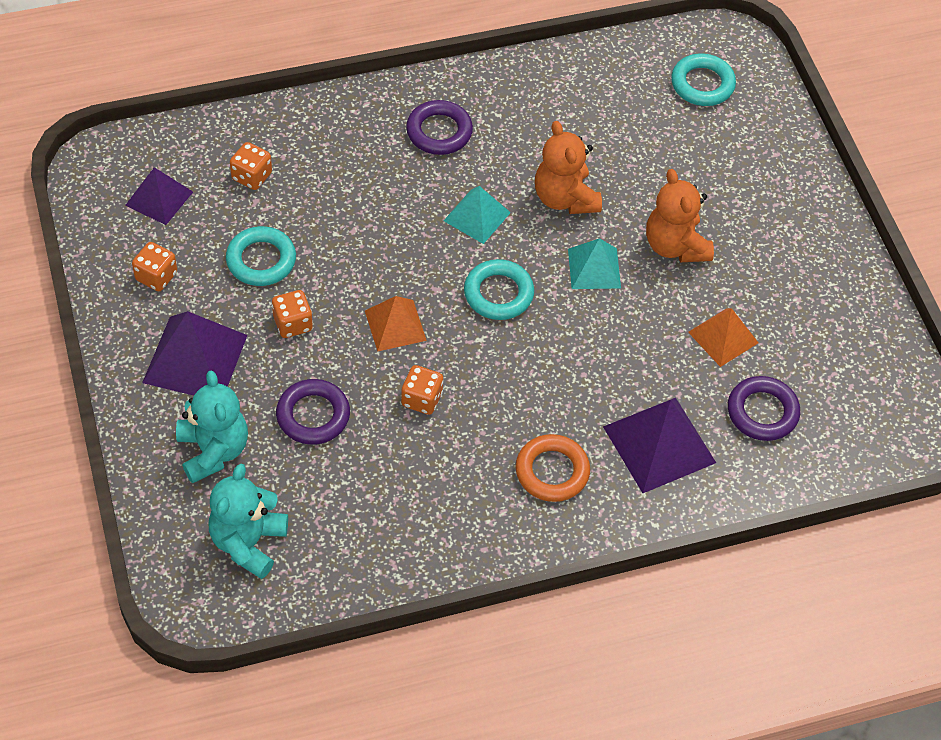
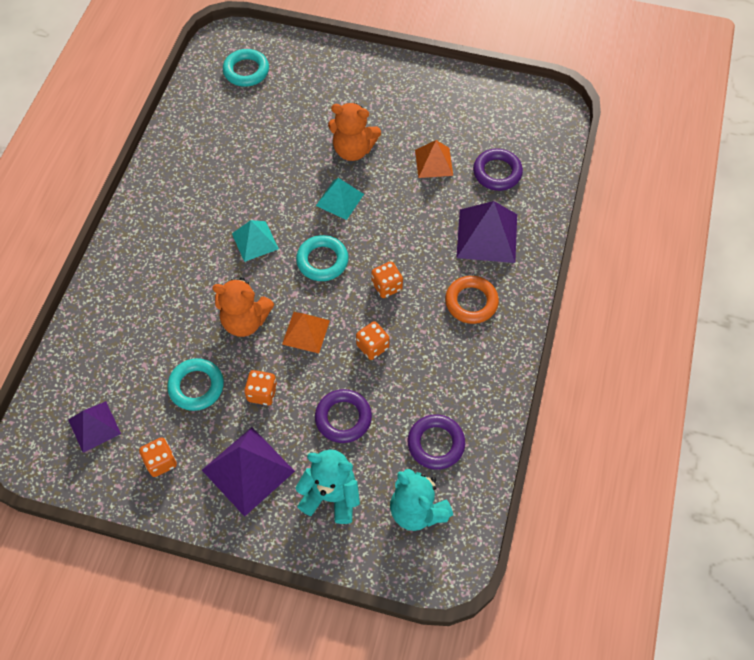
camera: 55 degrees left, 5 degrees up
(252, 176) = (121, 357): orange dice -> orange dice (387, 286)
(439, 132) = (172, 226): purple ring -> purple ring (436, 444)
(565, 198) = (276, 186): orange teddy bear -> orange teddy bear (245, 321)

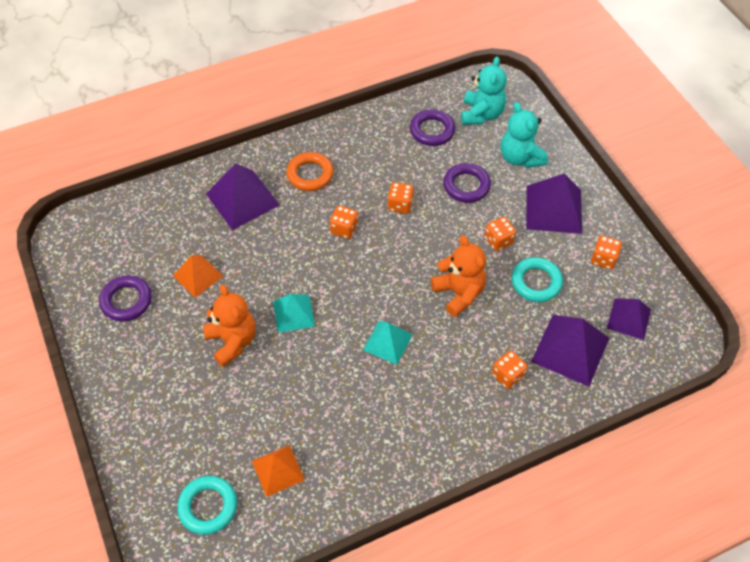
camera: 130 degrees left, 5 degrees down
(119, 357) = (570, 349): none -> purple pyramid
(147, 296) = (507, 375): none -> orange dice
(306, 332) = (429, 250): orange pyramid -> orange pyramid (278, 470)
(322, 261) = (361, 283): turquoise ring -> none
(497, 172) = (173, 229): purple ring -> purple ring (126, 301)

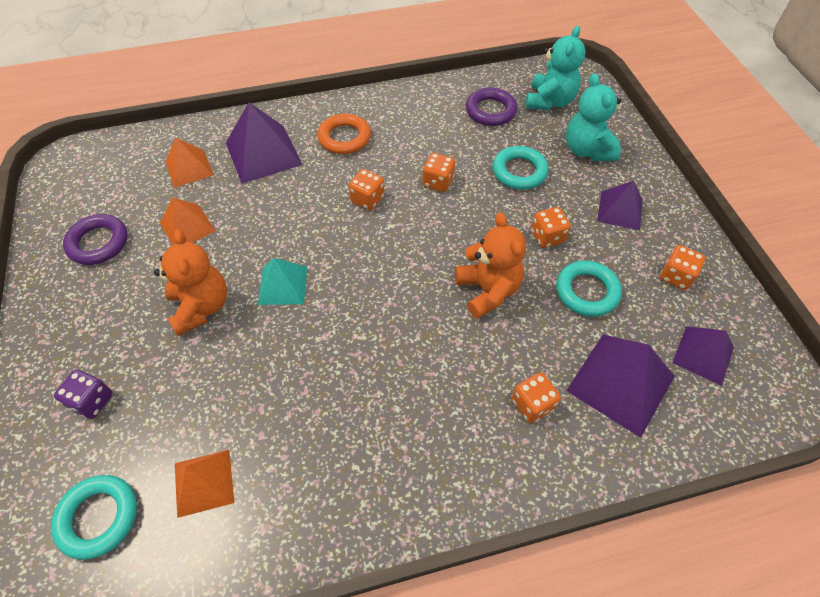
camera: 10 degrees right, 0 degrees up
(171, 427) = (92, 401): none -> purple dice
(181, 222) = (189, 168): none -> orange pyramid
(388, 342) = (387, 337): turquoise pyramid -> none
(466, 186) = (519, 171): purple ring -> turquoise ring
(554, 209) = (620, 210): purple pyramid -> purple pyramid, size x0.63

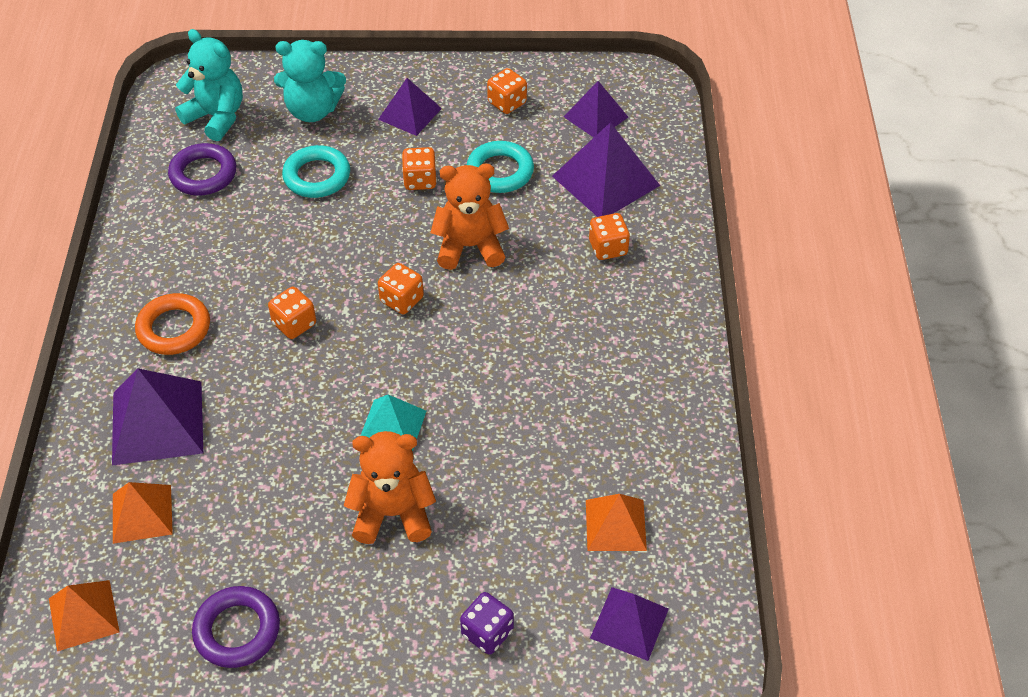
camera: 75 degrees left, 5 degrees down
(98, 517) = (629, 623): turquoise ring -> purple pyramid
(187, 227) = (254, 521): orange pyramid -> orange pyramid (83, 615)
(438, 182) = (298, 252): orange dice -> orange dice (402, 300)

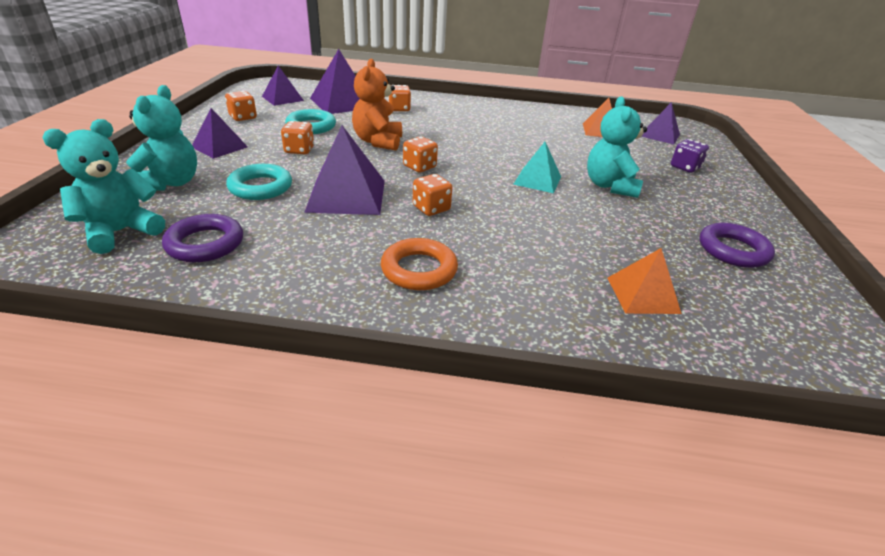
camera: 85 degrees left, 15 degrees down
(83, 615) = (766, 333): orange pyramid -> none
(157, 422) = (536, 283): purple pyramid -> purple pyramid (346, 195)
(392, 513) = (610, 186): orange teddy bear -> turquoise teddy bear

